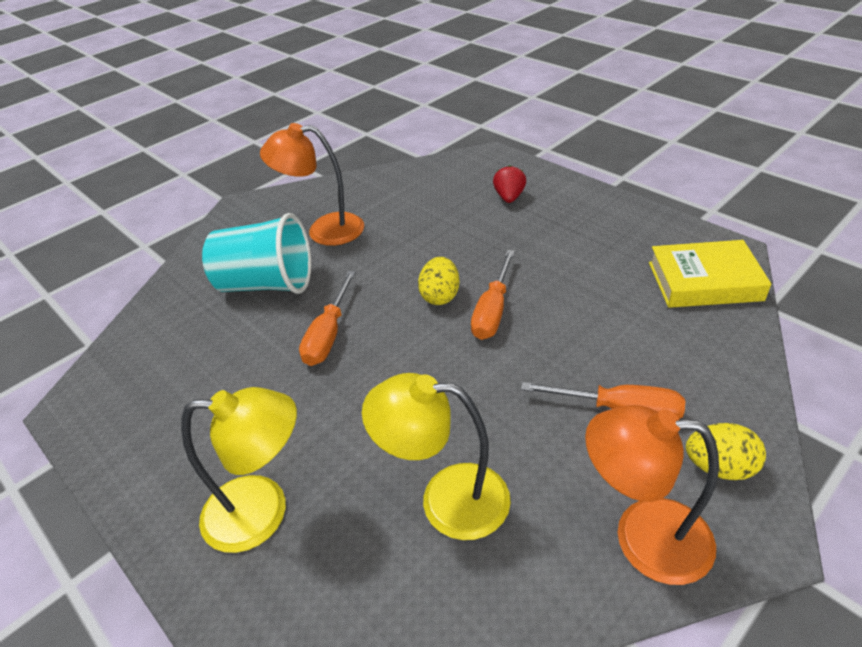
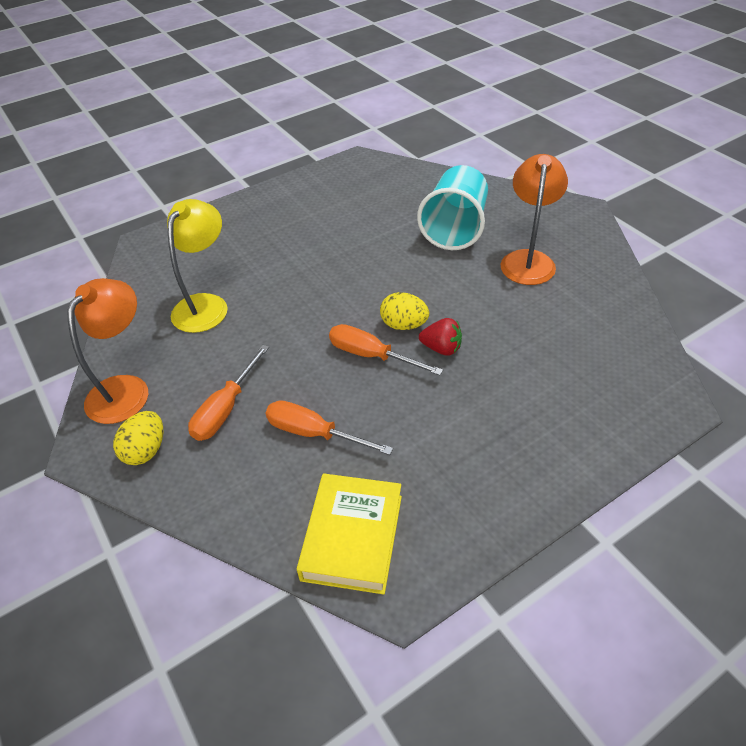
camera: 100 degrees right, 5 degrees up
(263, 511) = (241, 233): yellow lamp -> none
(329, 334) = (380, 260): orange screwdriver -> orange screwdriver (314, 433)
(509, 197) = (565, 403): red strawberry -> red strawberry (441, 348)

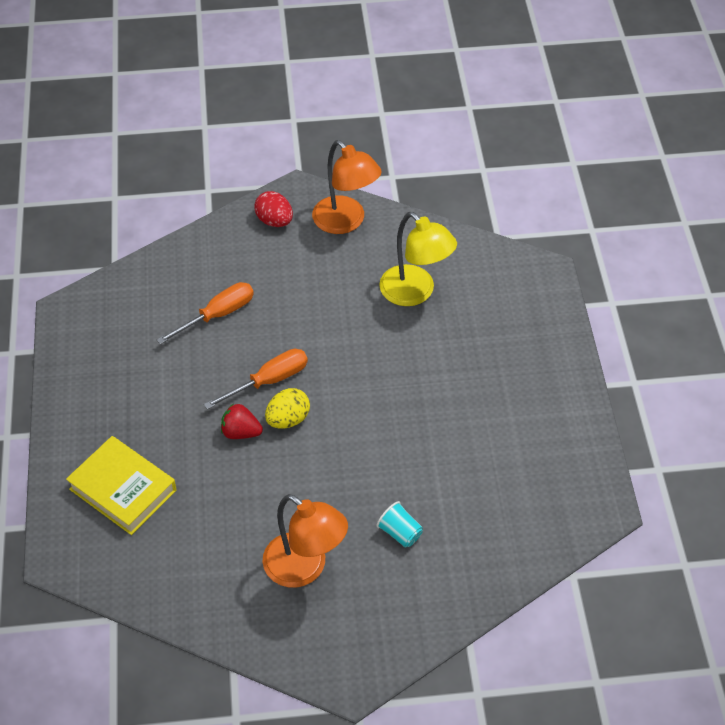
camera: 115 degrees right, 5 degrees up
(146, 450) = (274, 221): yellow egg -> red egg
(226, 409) = (281, 273): orange screwdriver -> none
(352, 537) = (120, 304): yellow book -> yellow book (123, 489)
(441, 348) = (241, 432): red strawberry -> red strawberry turned 60 degrees clockwise
(455, 228) = (400, 533): turquoise cup -> turquoise cup, size x0.43

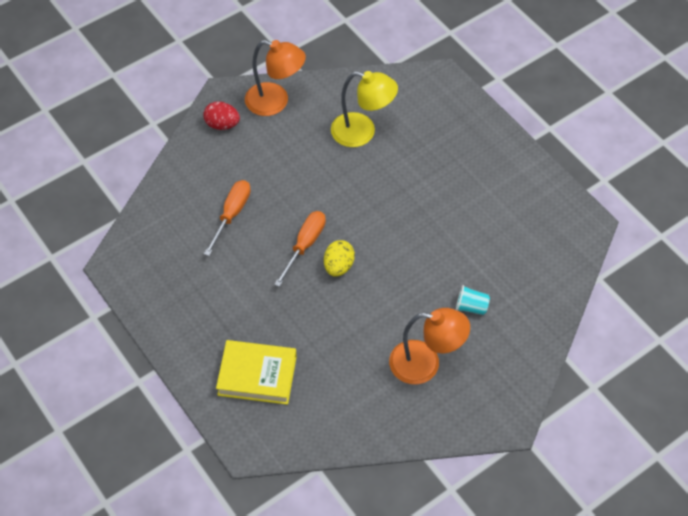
camera: 30 degrees left, 5 degrees up
(241, 432) = (312, 292): red strawberry -> none

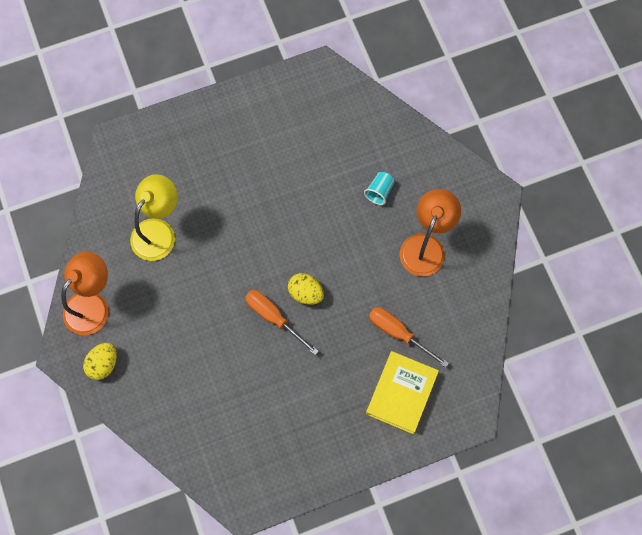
camera: 75 degrees left, 15 degrees up
(222, 124) = (103, 364): red egg -> yellow egg
(232, 214) = (218, 378): orange screwdriver -> orange screwdriver (398, 333)

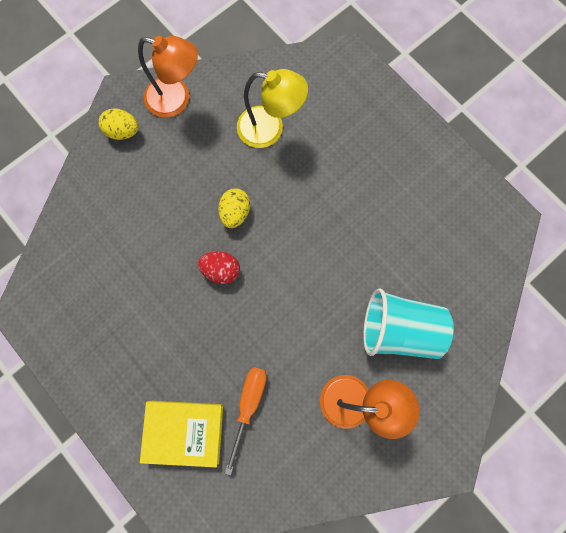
camera: 70 degrees right, 5 degrees up
(274, 318) = (221, 270): orange screwdriver -> red egg
(306, 293) = (258, 292): yellow egg -> yellow egg (235, 213)
(379, 191) = (399, 329): turquoise cup -> turquoise cup, size x2.31

